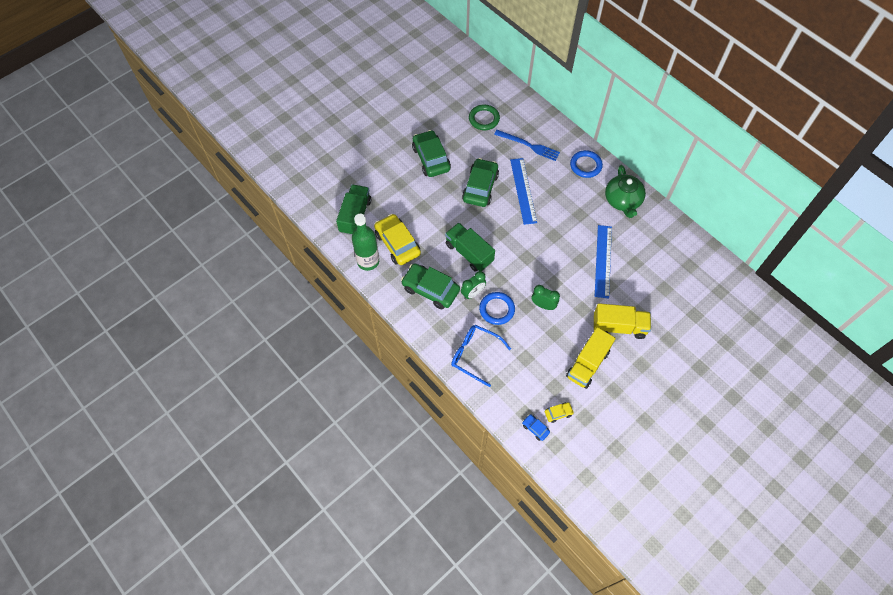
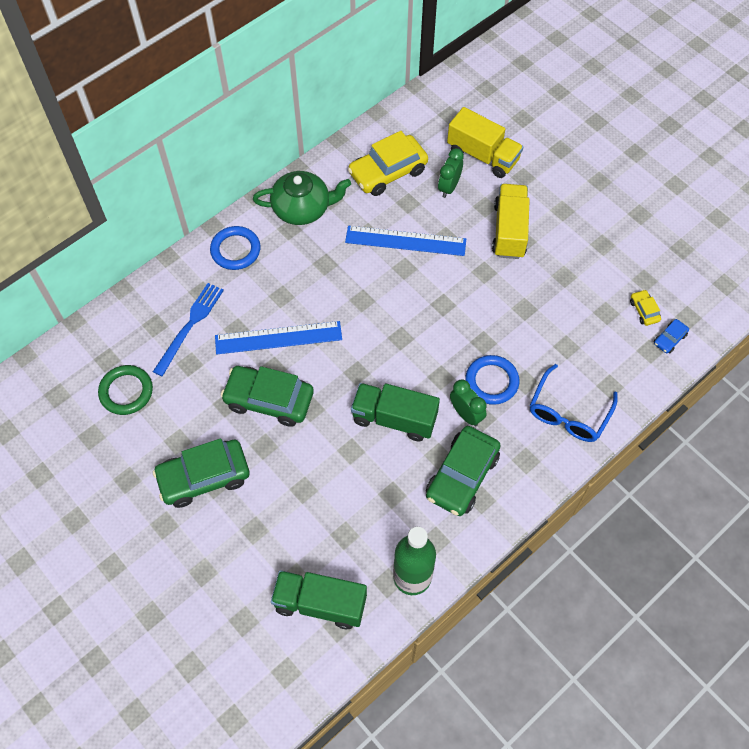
camera: 90 degrees left, 0 degrees up
(397, 244) = (377, 529): yellow car -> yellow car (388, 172)
(469, 253) = (394, 418): green truck -> green truck turned 60 degrees clockwise
(543, 305) = (481, 320): green clock -> green clock (449, 187)
(587, 364) = (568, 271): yellow truck -> yellow truck (483, 155)

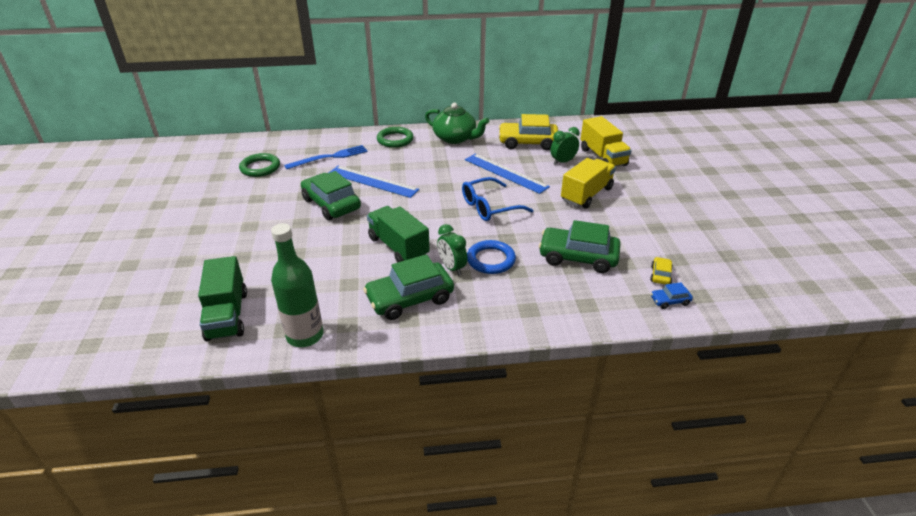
camera: 35 degrees right, 25 degrees down
(204, 477) = (248, 219): green car -> green car (578, 257)
(235, 250) = (395, 140): blue ring -> green ring
(320, 603) = (227, 315): green truck -> green truck turned 150 degrees counterclockwise
(466, 414) = (452, 268): green clock -> green clock turned 150 degrees clockwise
(568, 413) = (534, 304): blue glasses -> blue glasses (489, 207)

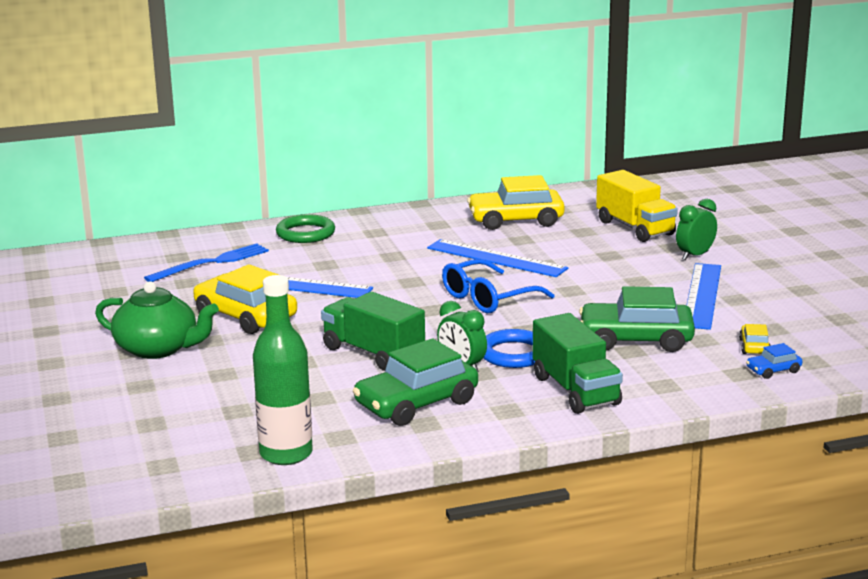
camera: 10 degrees left, 15 degrees down
(227, 315) = (159, 446): green truck -> green truck (575, 390)
(260, 168) = (105, 284): green ring -> none
(331, 204) = (245, 316): green car -> yellow car
(455, 138) = (401, 224): green teapot -> green teapot (158, 349)
(562, 162) = (577, 238): green clock -> green clock (695, 255)
(586, 195) = (625, 272): yellow truck -> none
(634, 221) = (702, 295): none -> blue ruler

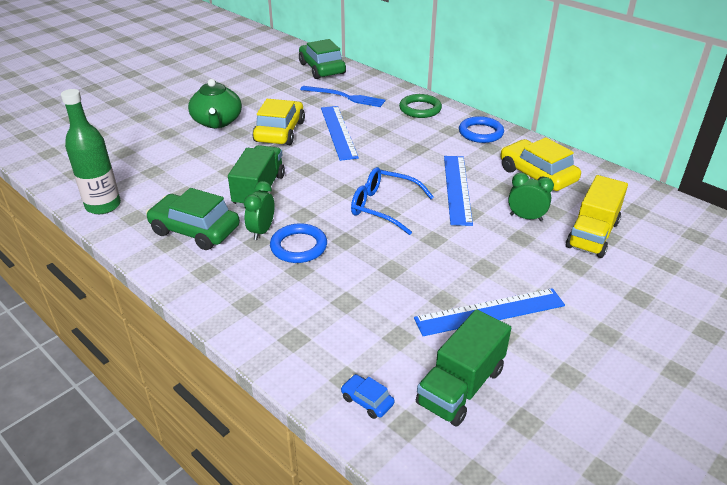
camera: 60 degrees right, 15 degrees up
(402, 220) = (480, 133): none -> blue ring
(575, 390) = (255, 294): green truck -> green truck (461, 386)
(636, 339) = (369, 298): green car -> green car (322, 68)
(695, 255) = (572, 284): green clock -> green clock (526, 217)
(754, 347) = (408, 374): yellow car -> none

